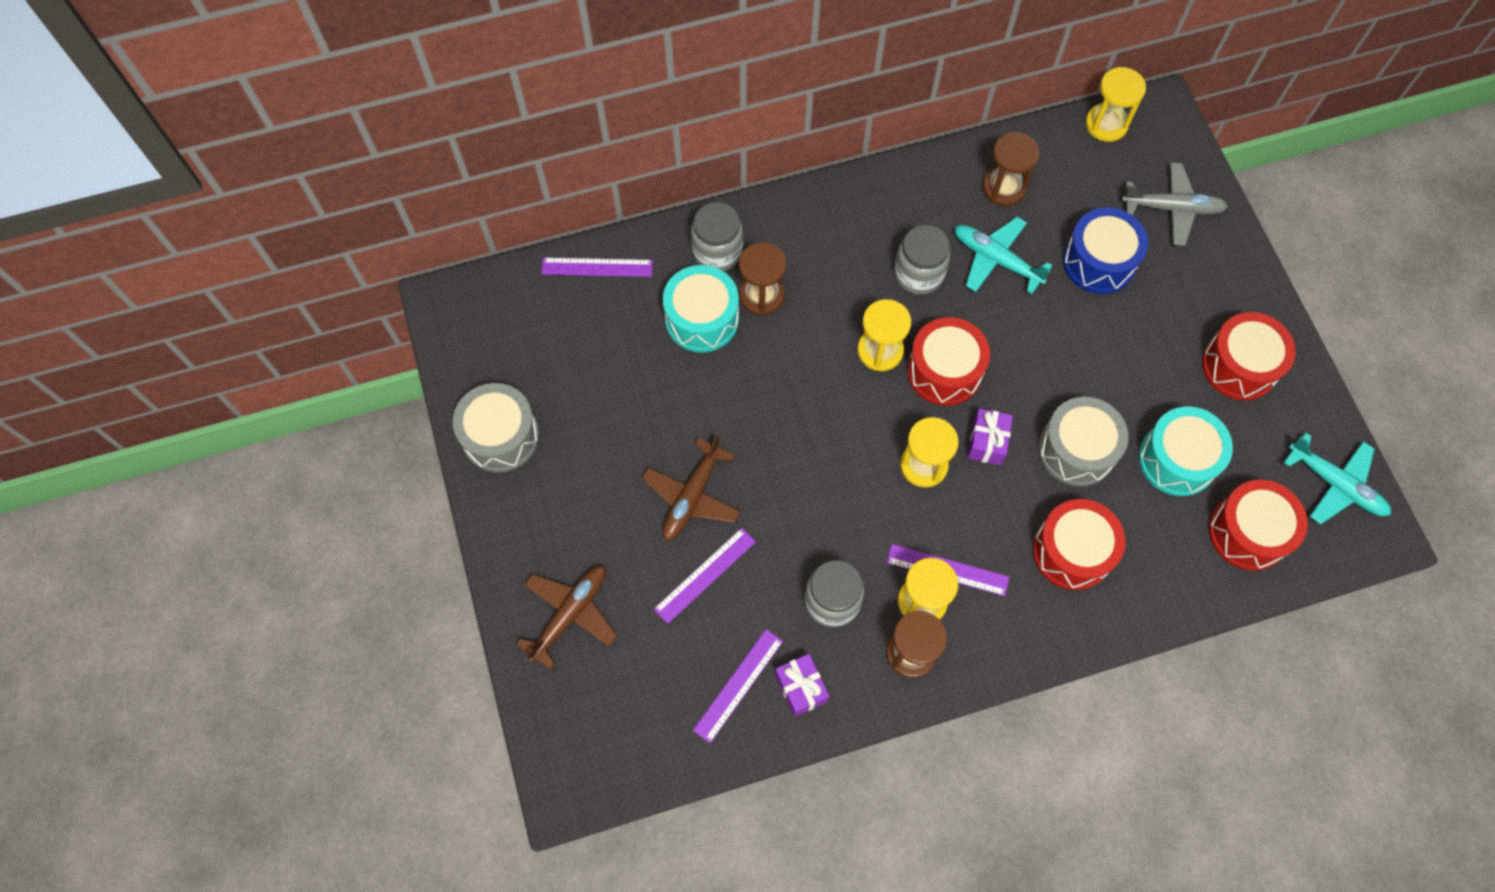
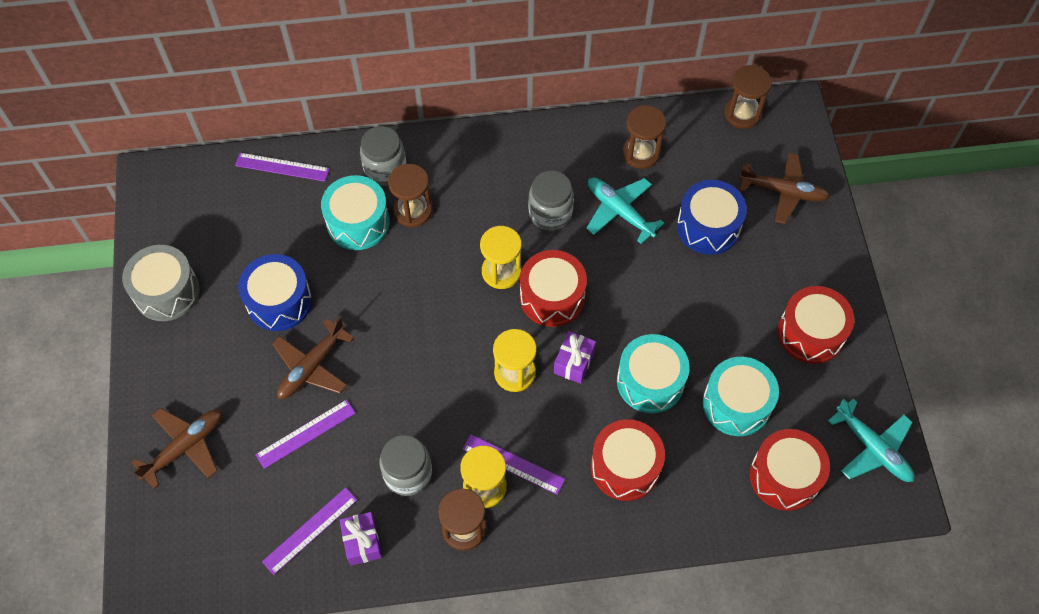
camera: 10 degrees right, 5 degrees down
(635, 426) = (279, 301): none -> blue drum
(1076, 450) = (650, 381): grey drum -> turquoise drum
(1106, 124) = (742, 113): yellow hourglass -> brown hourglass
(1172, 208) = (783, 192): grey plane -> brown plane

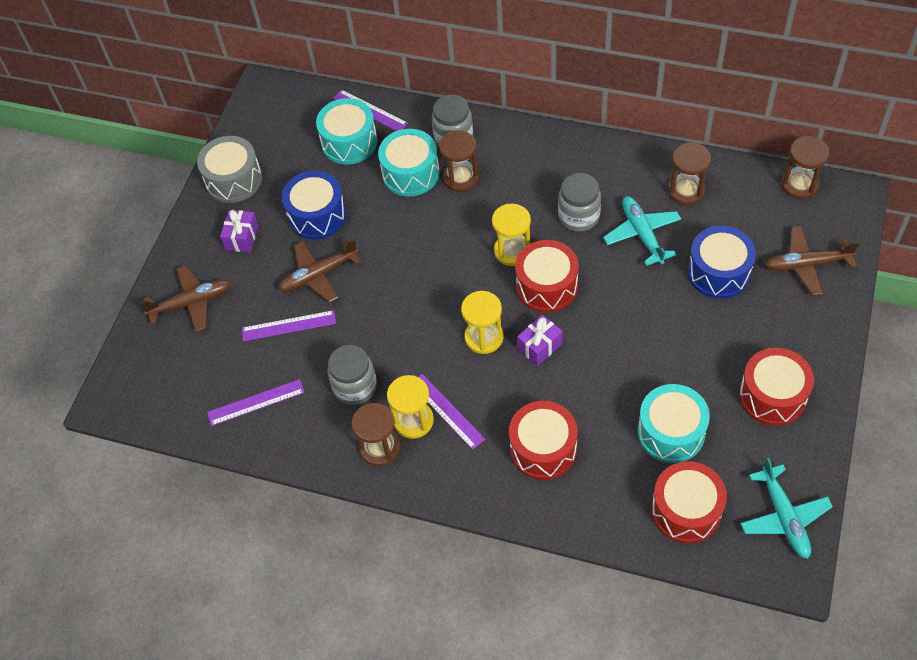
camera: 30 degrees right, 5 degrees down
(362, 542) = (292, 427): purple gift -> purple gift (242, 238)
(650, 381) = (600, 385): turquoise drum -> turquoise drum (349, 142)
(783, 192) = (806, 265): brown plane -> brown plane turned 135 degrees clockwise

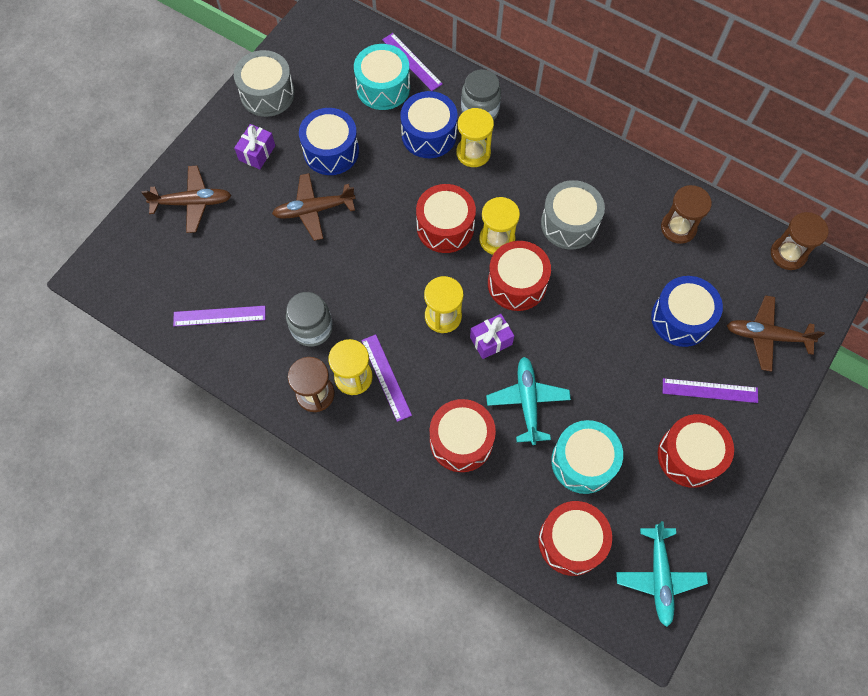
camera: 10 degrees right, 10 degrees up
(288, 326) = (271, 251): purple ruler -> purple ruler (710, 390)
(410, 173) = (429, 134): turquoise drum -> blue drum
(457, 254) = (445, 227): none -> red drum
(461, 178) = (473, 153): brown hourglass -> yellow hourglass
(579, 216) = (569, 223): grey jar -> grey drum
(642, 234) = (622, 259): turquoise plane -> turquoise plane (527, 401)

